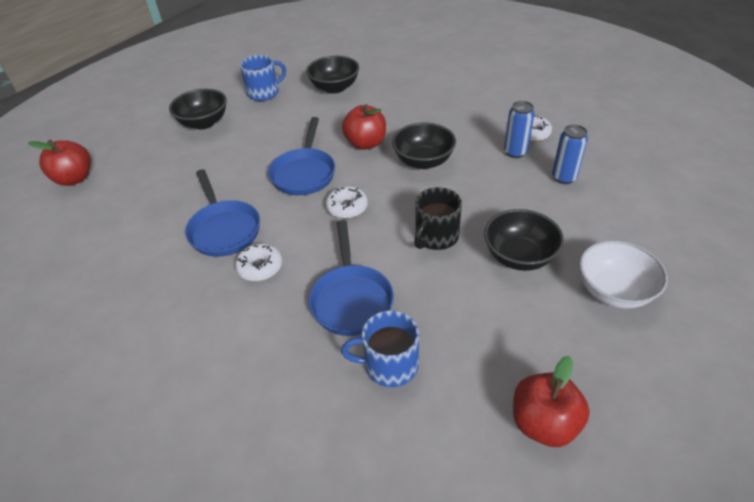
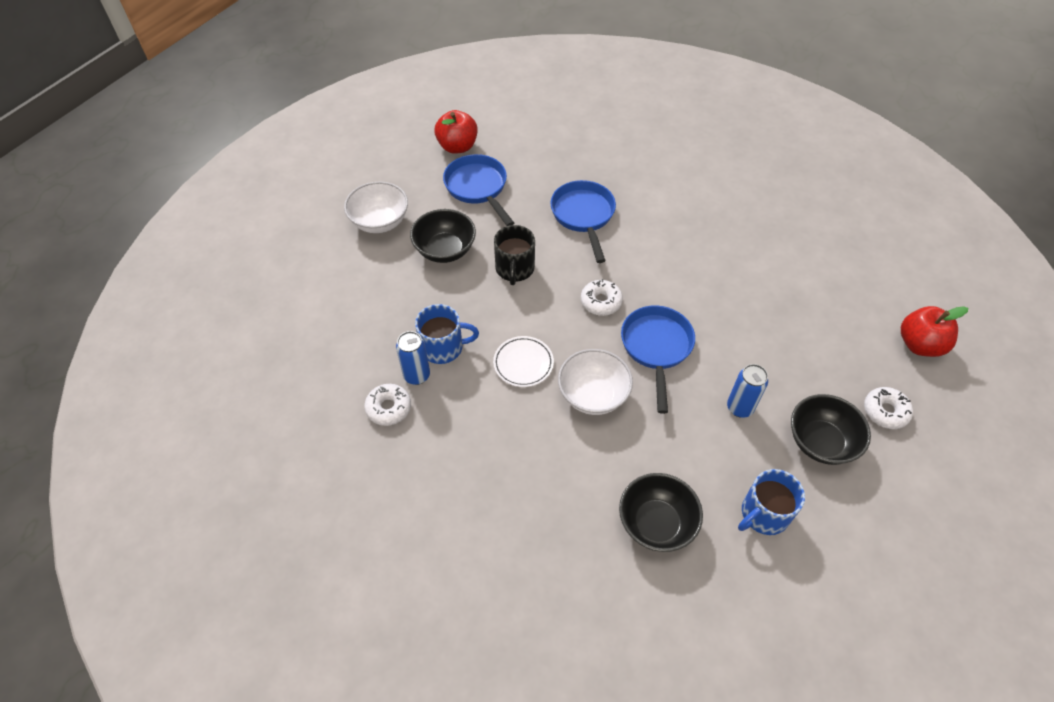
camera: 175 degrees right, 10 degrees up
(224, 229) = (715, 278): blue pan -> blue pan (478, 188)
(260, 267) = (666, 242): white donut -> white donut (885, 411)
(365, 143) = (593, 395): red apple -> white bowl
(389, 365) = (551, 174): blue mug -> blue mug (443, 347)
(423, 161) = (523, 363): black bowl -> white plate
(436, 237) = (514, 269): black mug -> black mug turned 150 degrees clockwise
(564, 178) = (376, 336): blue can -> blue can (740, 408)

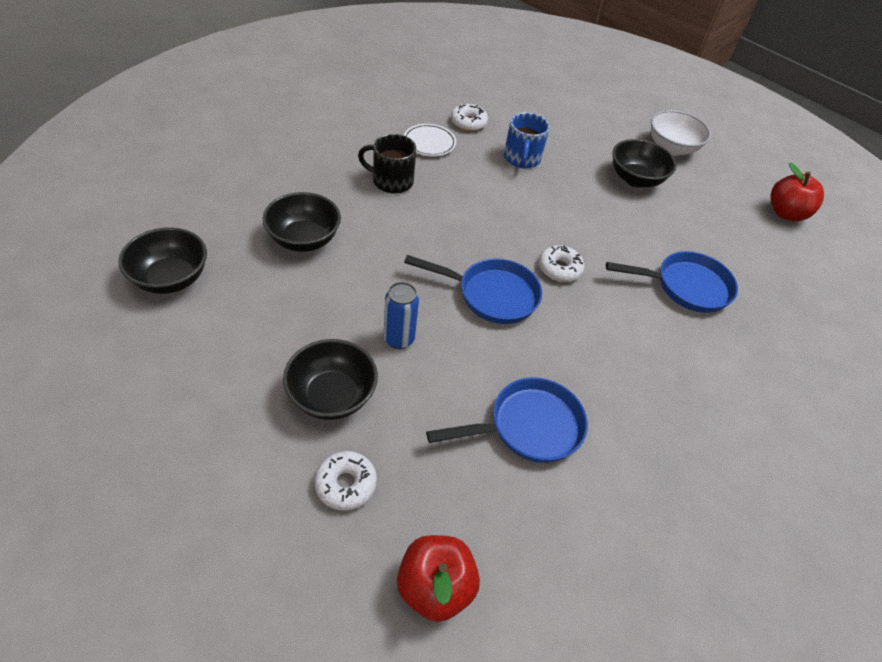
camera: 95 degrees right, 5 degrees down
(417, 375) = (496, 140): blue can -> none
(478, 188) = (723, 216): blue pan -> blue pan (528, 427)
(514, 269) = (609, 218): black mug -> black mug (391, 181)
(523, 363) = (494, 200): white plate -> white plate (429, 143)
(593, 395) = (447, 234): white bowl -> none
(763, 514) = (276, 315): blue mug -> none
(768, 633) = (171, 278): none -> black bowl

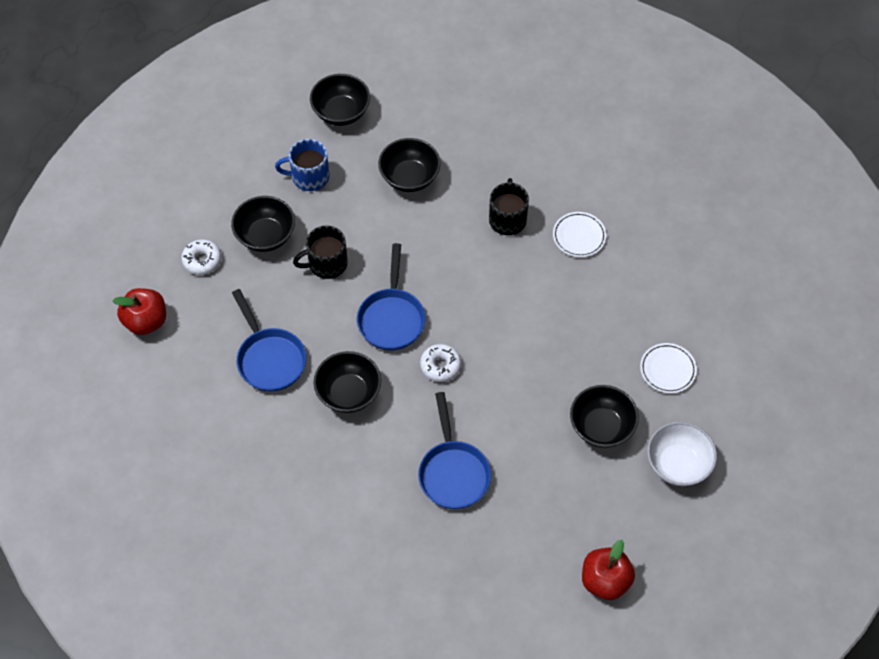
camera: 85 degrees right, 10 degrees up
(399, 339) = (326, 263): blue can -> black mug
(468, 123) = (629, 263): white donut -> none
(522, 159) = (589, 318): blue mug -> blue mug (309, 177)
(581, 130) = (667, 370): none -> white plate
(586, 354) = (348, 393): none -> black bowl

